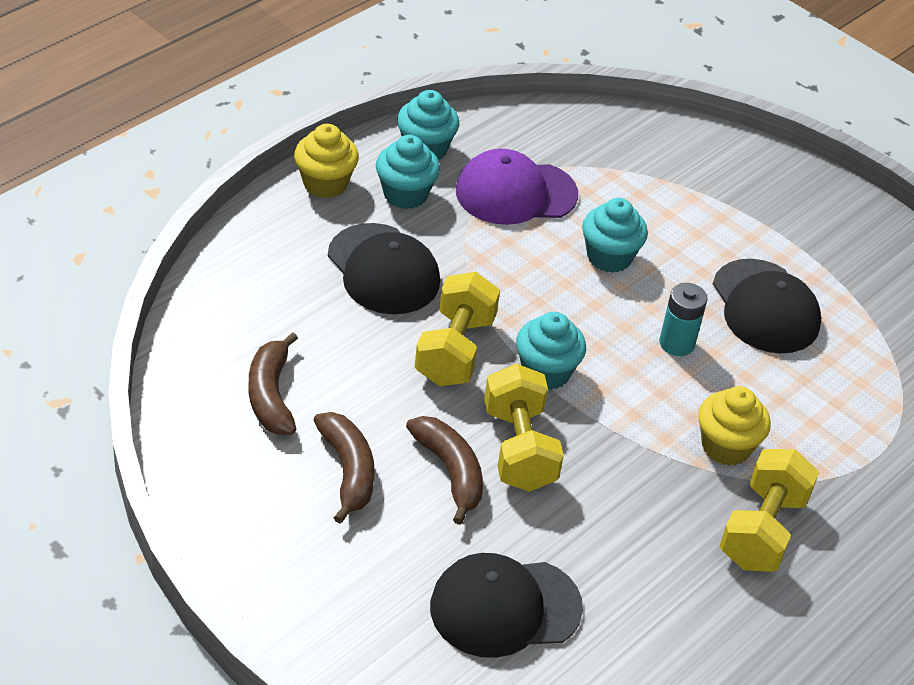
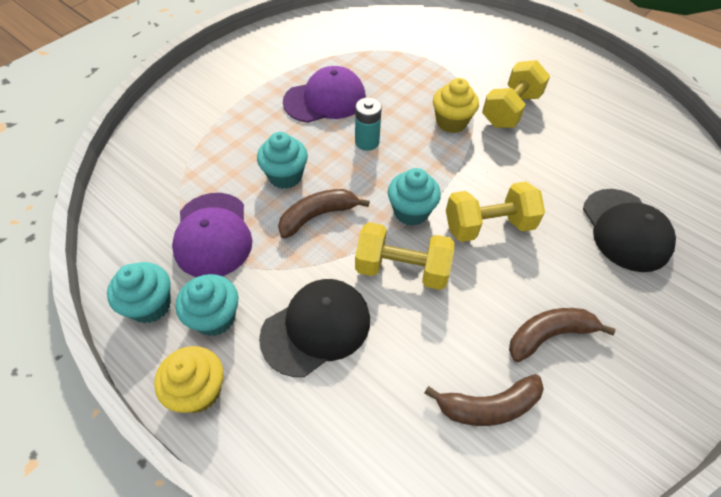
camera: 90 degrees left, 10 degrees up
(450, 471) = (524, 266): brown banana -> brown banana (317, 216)
(762, 530) = (510, 110): yellow dumbbell -> yellow dumbbell turned 75 degrees counterclockwise
(765, 307) = (325, 99): black cap -> purple cap

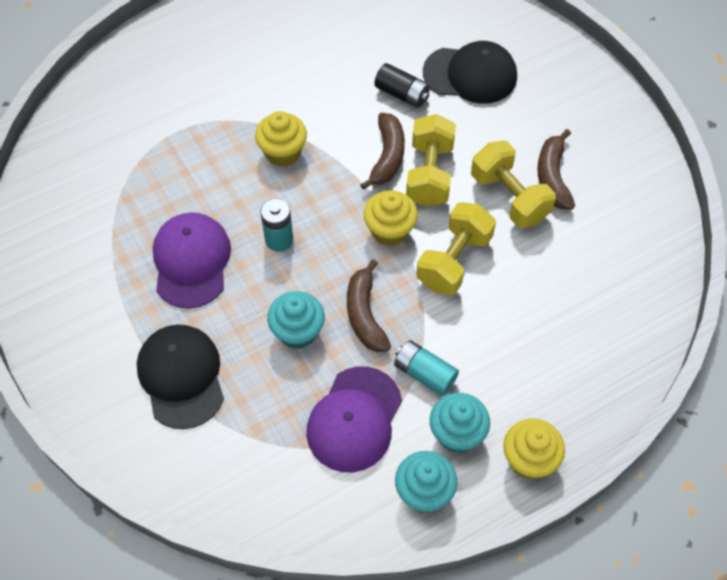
camera: 70 degrees left, 5 degrees up
(213, 235) = (354, 419): purple cap -> purple cap turned 105 degrees clockwise
(272, 275) = (424, 373): none -> turquoise battery
(316, 328) = (494, 349): black cap -> black cap (181, 377)
(411, 211) = (390, 231): turquoise cupcake -> yellow cupcake
(488, 406) = (600, 244): brown banana -> brown banana (387, 156)
(510, 110) = (288, 94): yellow dumbbell -> yellow dumbbell (509, 197)
(564, 183) = (402, 94): none -> black battery

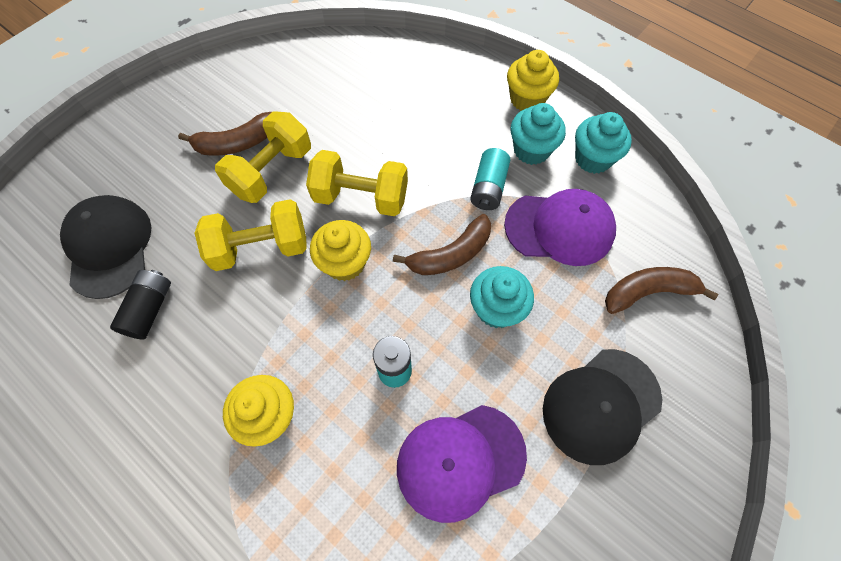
camera: 110 degrees left, 5 degrees up
(387, 156) = (246, 296): brown banana -> brown banana (648, 292)

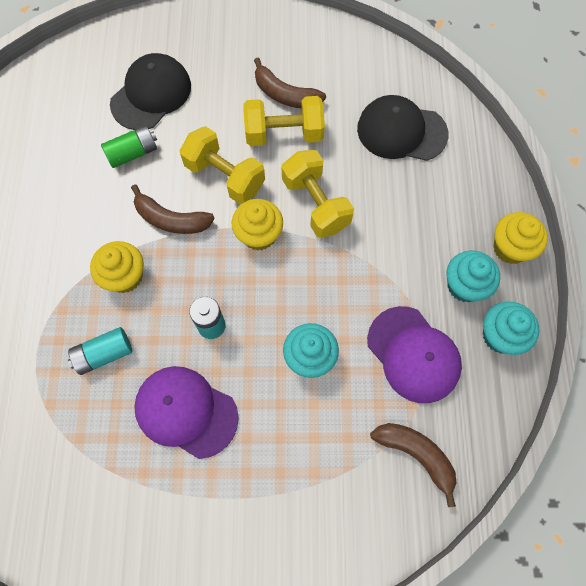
camera: 50 degrees right, 5 degrees up
(150, 309) = (133, 153): black battery -> green battery
(451, 254) = (324, 296): brown banana -> brown banana (171, 219)
(488, 188) = (402, 280): turquoise battery -> turquoise battery (104, 354)
(601, 405) = (297, 478): black cap -> black cap (401, 131)

